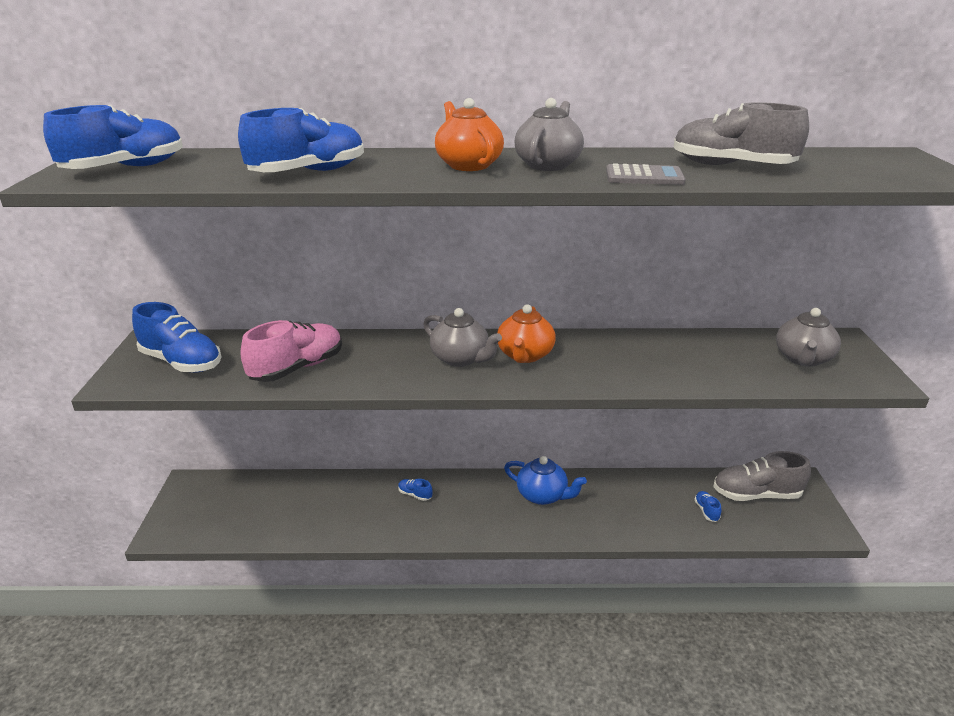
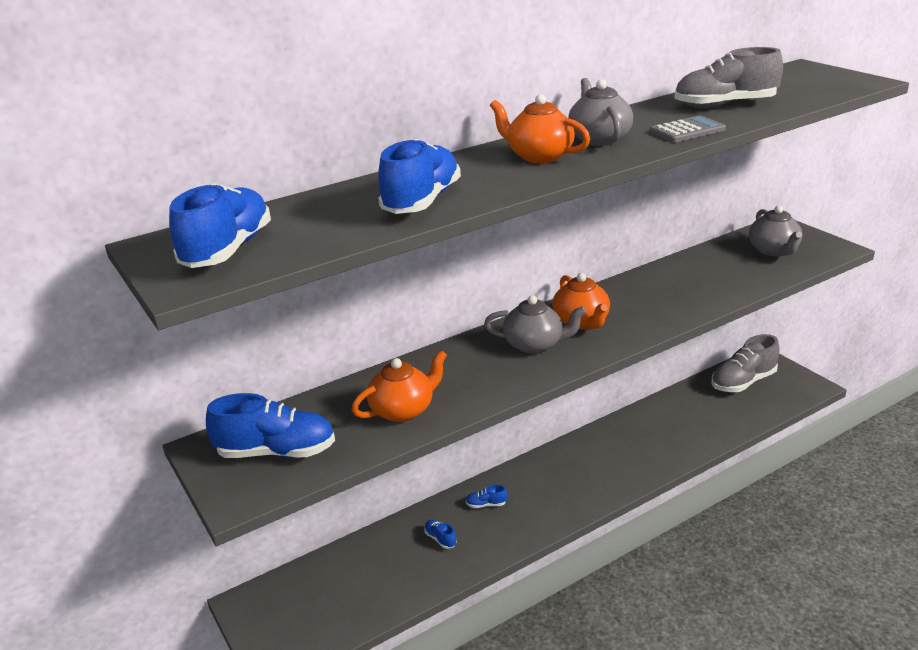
camera: 30 degrees left, 0 degrees up
(297, 368) = (403, 410): pink shoe -> orange teapot
(543, 495) = (593, 454): blue teapot -> none
(706, 511) = (722, 410): blue shoe -> blue shoe (440, 539)

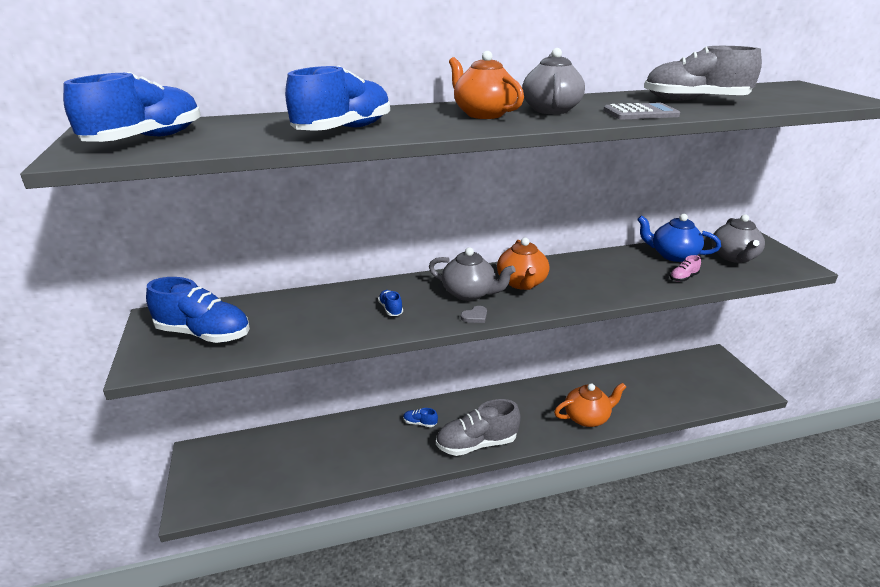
camera: 15 degrees right, 0 degrees up
(403, 410) = (325, 323): orange teapot -> orange teapot (587, 417)
(440, 539) = (369, 442): blue shoe -> blue shoe (390, 309)
(556, 368) = (475, 316): none -> grey heart
(715, 260) = (672, 255): none -> blue teapot
(736, 283) = (683, 278): none -> pink shoe
(743, 382) = (689, 373): grey shoe -> grey shoe (476, 444)

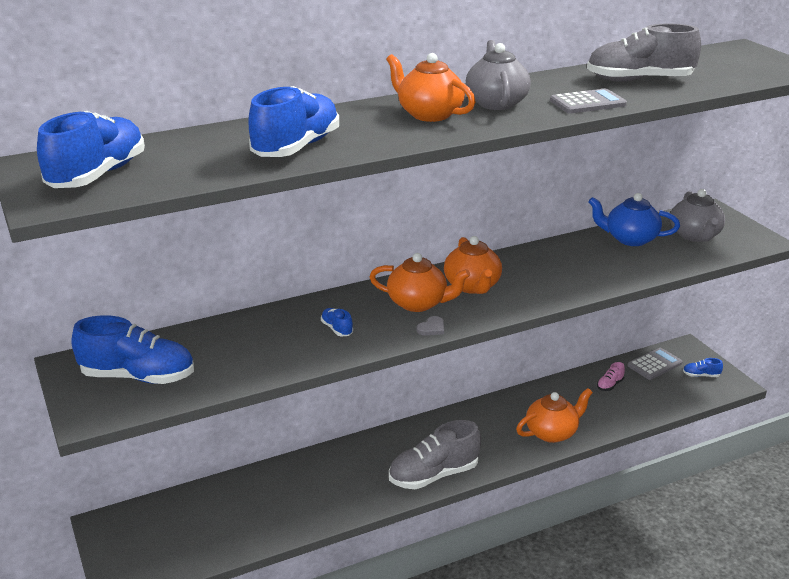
camera: 10 degrees left, 0 degrees up
(420, 423) = (362, 460): blue shoe -> blue shoe (701, 375)
(469, 293) = (418, 303): grey teapot -> orange teapot
(683, 278) = (643, 264): pink shoe -> pink shoe (610, 385)
(685, 367) = (654, 364): none -> grey calculator

